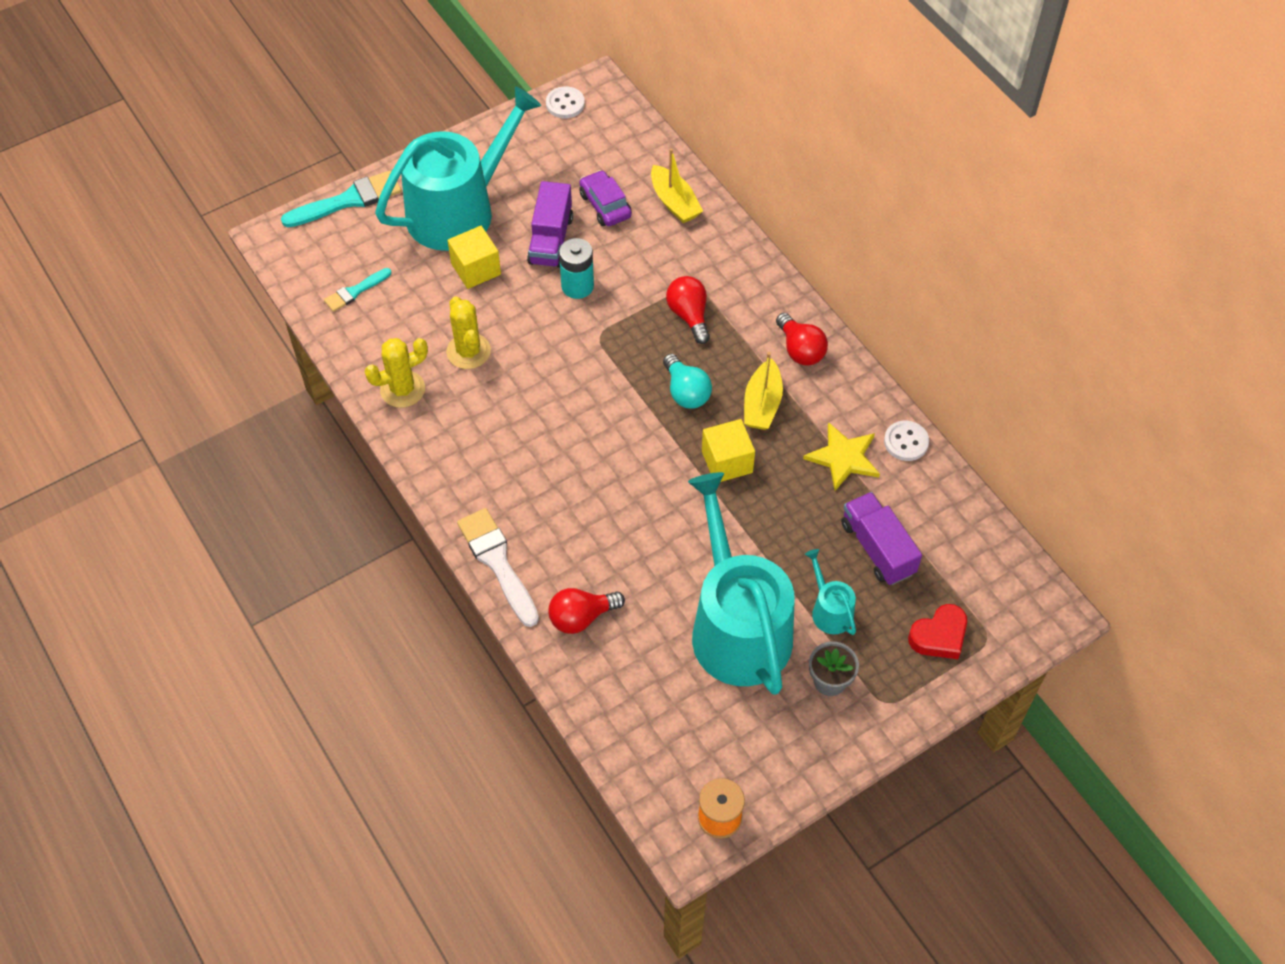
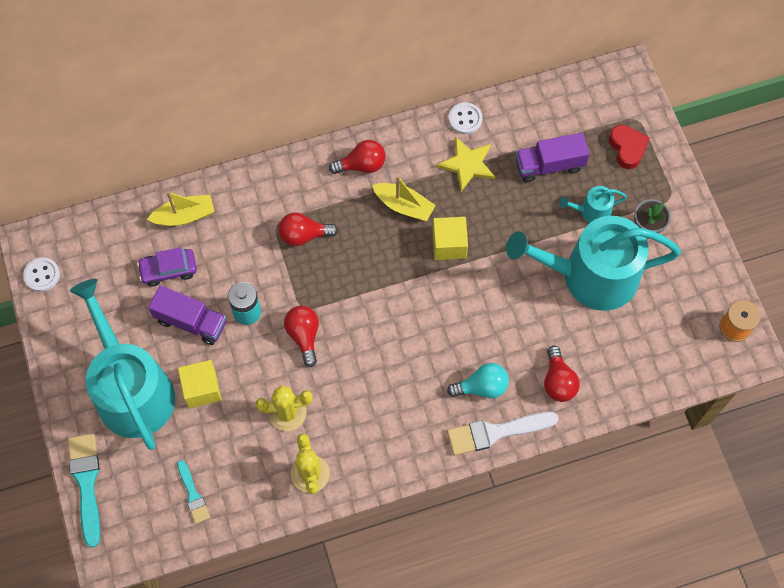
camera: 75 degrees left, 10 degrees up
(564, 345) = (304, 336): none -> red light bulb
(686, 392) = (377, 256): turquoise light bulb -> turquoise light bulb (482, 387)

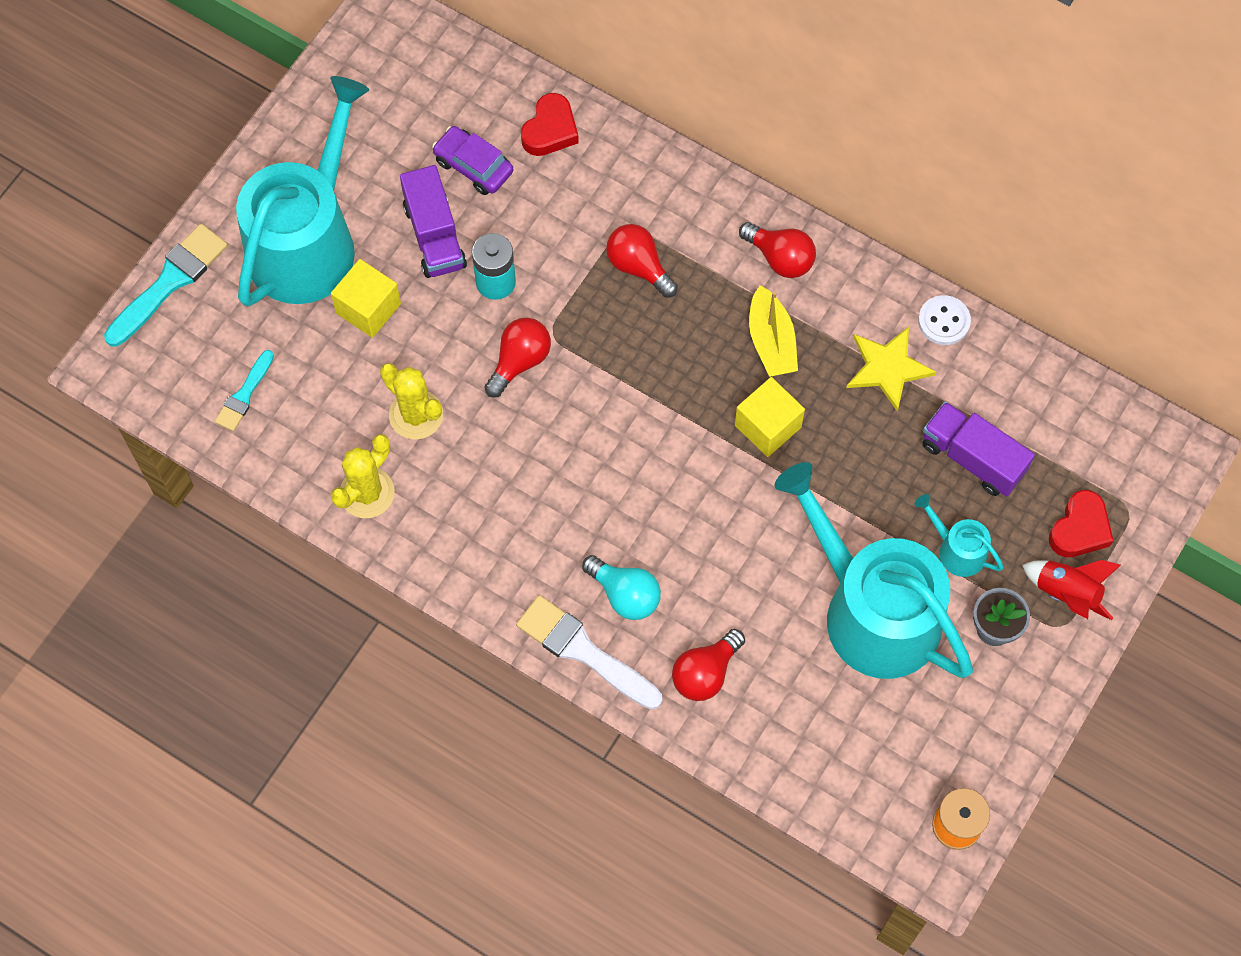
camera: 50 degrees right, 0 degrees up
(42, 275) = (357, 51): white button -> none
(184, 216) = (550, 130): yellow boat -> red heart
(656, 181) = (1066, 593): none -> red rocket

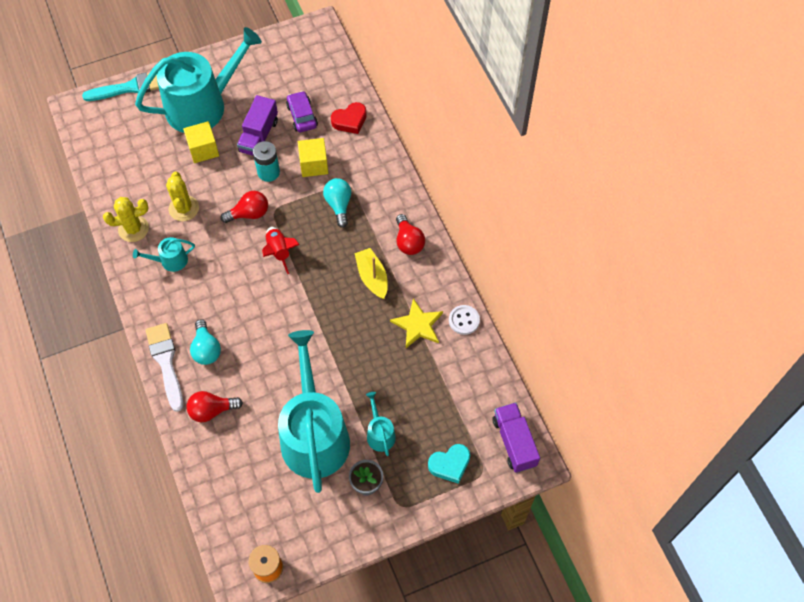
camera: 35 degrees right, 5 degrees down
(244, 394) = (119, 154): turquoise brush -> none
(463, 504) = (170, 261): none -> turquoise watering can
(638, 266) = (339, 205): red light bulb -> turquoise light bulb
(768, 426) = (337, 315): yellow cube -> yellow cube (314, 165)
(771, 341) = (372, 277): yellow boat -> yellow boat turned 135 degrees clockwise
(972, 458) = (424, 394): purple truck -> purple truck (514, 442)
(1066, 593) = (417, 492): red rocket -> red rocket (279, 252)
(1080, 529) = (450, 464): red heart -> turquoise heart

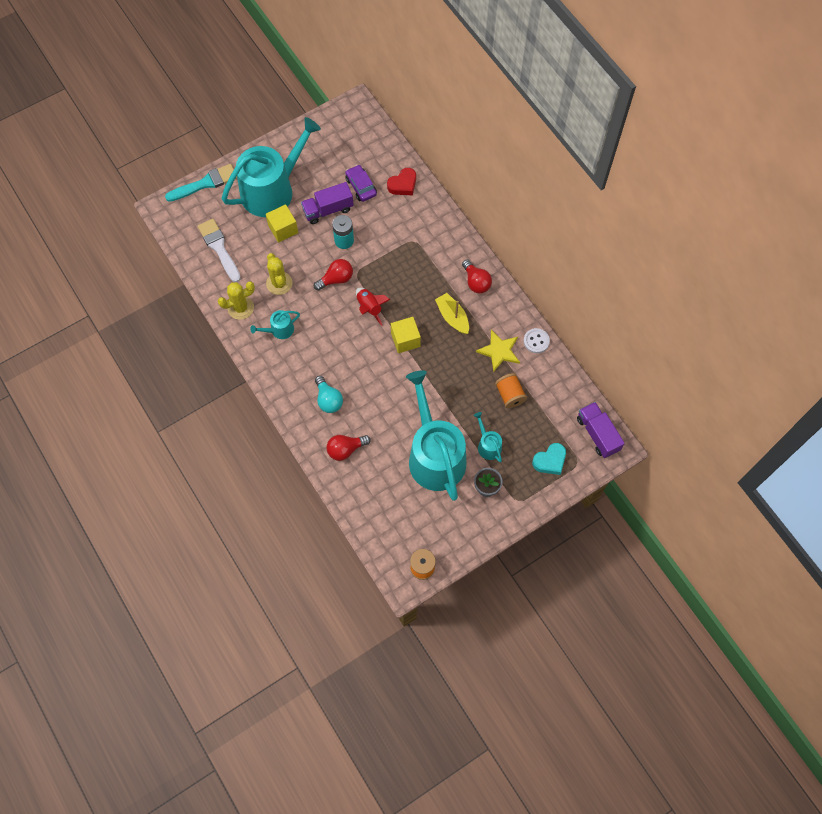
camera: 10 degrees left, 5 degrees up
(166, 362) = (297, 416): white brush -> white brush (219, 248)
(259, 136) = (328, 210): purple truck -> purple truck turned 60 degrees clockwise
(314, 165) = (381, 228): yellow cube -> yellow cube (405, 340)
(339, 205) = (410, 260): turquoise light bulb -> none
(419, 378) = (509, 395): none -> orange spool

